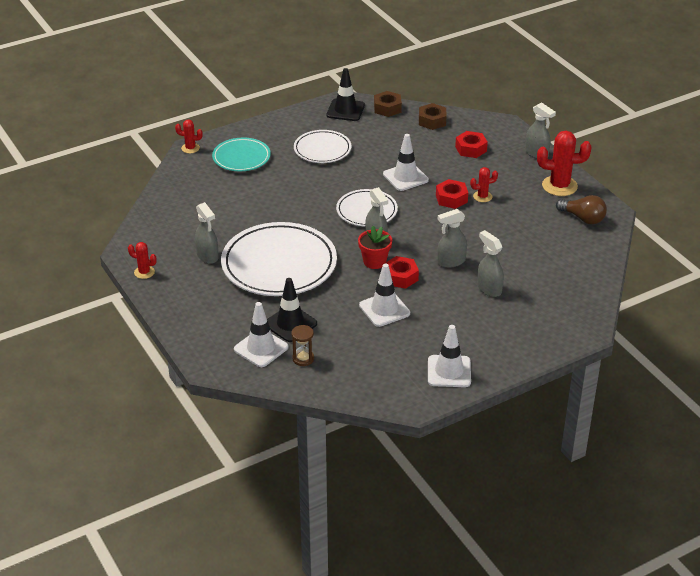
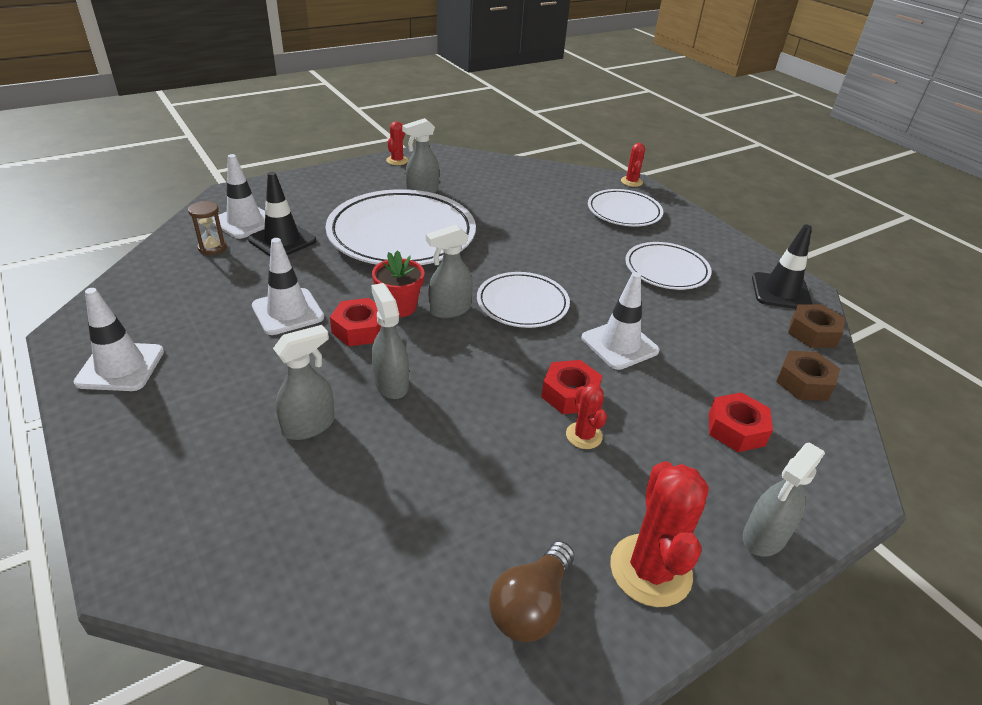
camera: 85 degrees right, 0 degrees up
(241, 157) = (624, 212): turquoise plate -> white plate

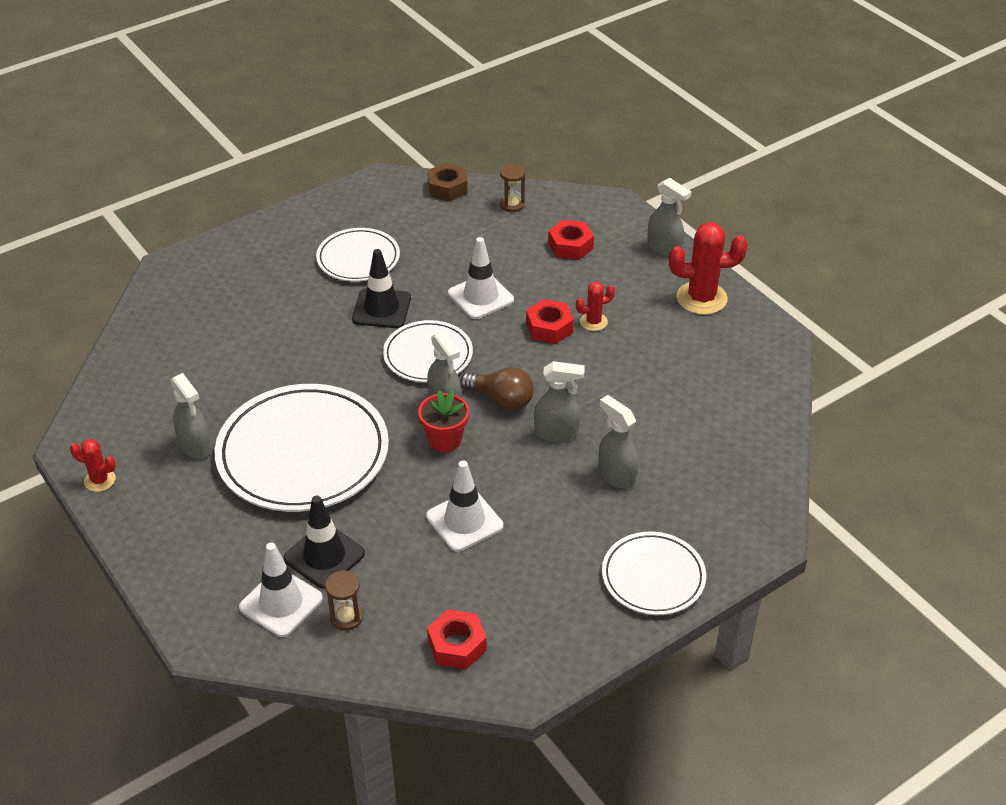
camera: 90 degrees left, 5 degrees up
(120, 367) = (569, 624): white traffic cone -> none
(359, 329) = (485, 463): red nut -> red nut (457, 645)
(391, 384) = (557, 433): grey spray bottle -> grey spray bottle turned 150 degrees counterclockwise
(531, 606) = (740, 349): brown light bulb -> brown light bulb (501, 400)
(624, 212) = (241, 278): white plate -> white plate (653, 577)
(631, 182) = (166, 267): red cactus -> none
(781, 292) = (388, 194): black traffic cone -> black traffic cone (381, 309)
(804, 383) = (512, 205): brown nut -> brown hourglass

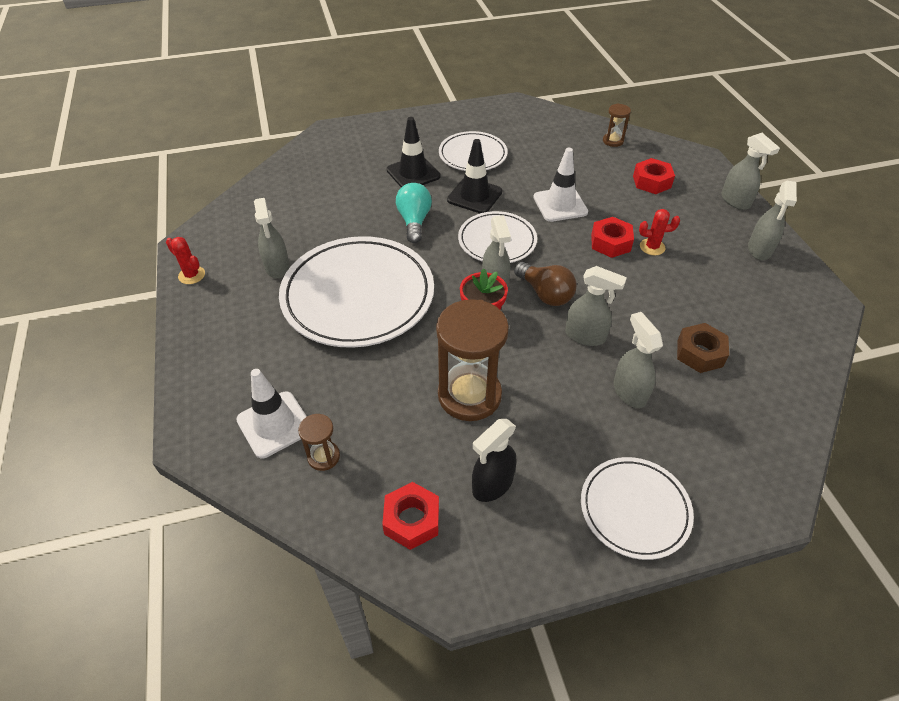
camera: 20 degrees right, 5 degrees up
(324, 556) = (332, 391): black traffic cone -> black traffic cone (413, 173)
(326, 355) = (414, 221): none -> turquoise light bulb
(447, 188) = (564, 119): brown nut -> brown nut (699, 353)
(464, 521) = (469, 395): white traffic cone -> brown hourglass
(518, 594) = (492, 485): none -> black spray bottle
(701, 298) = (759, 250): red cactus -> grey spray bottle

